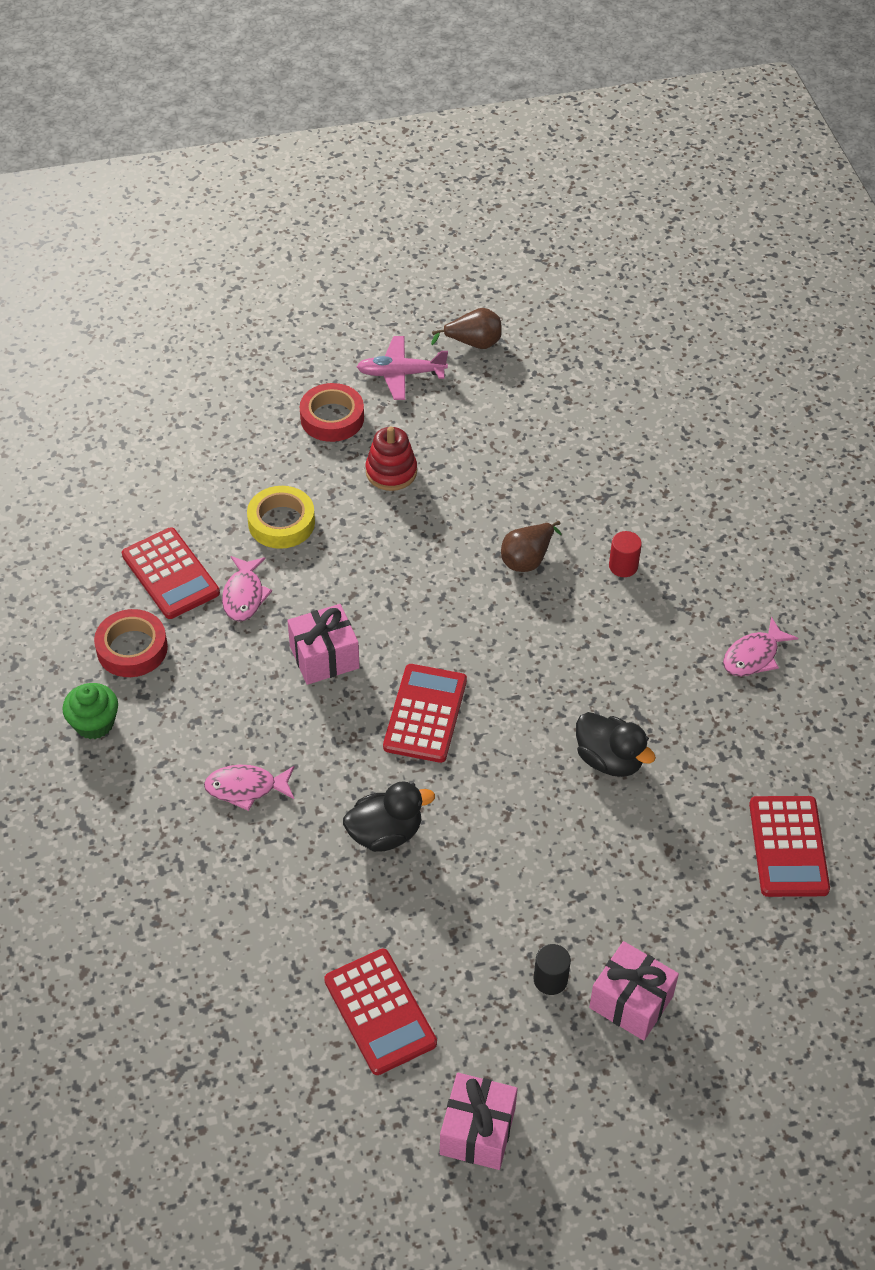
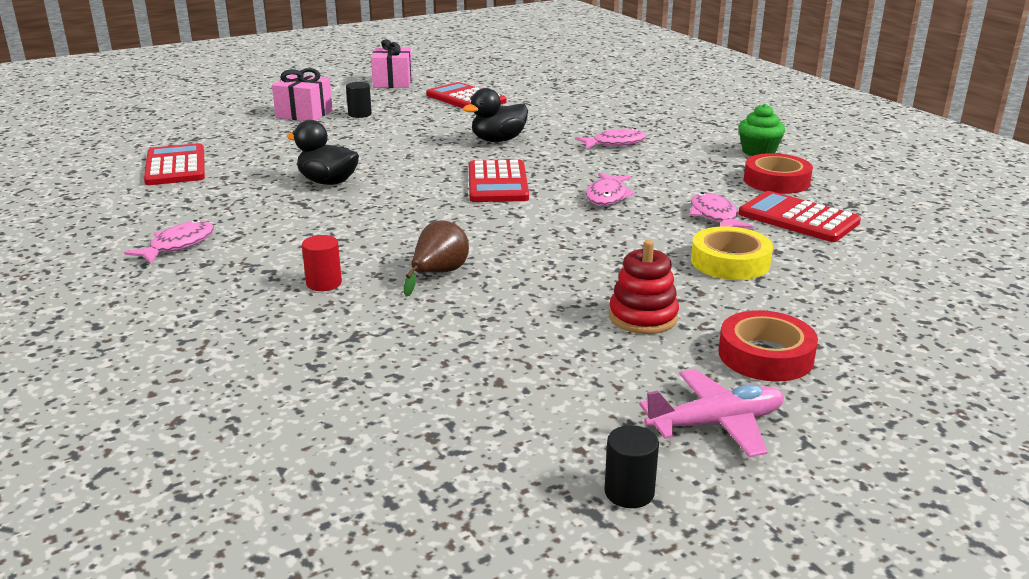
camera: 165 degrees right, 25 degrees down
(324, 657) = (607, 196): pink gift -> pink fish
(473, 343) = (629, 492): brown pear -> black cylinder

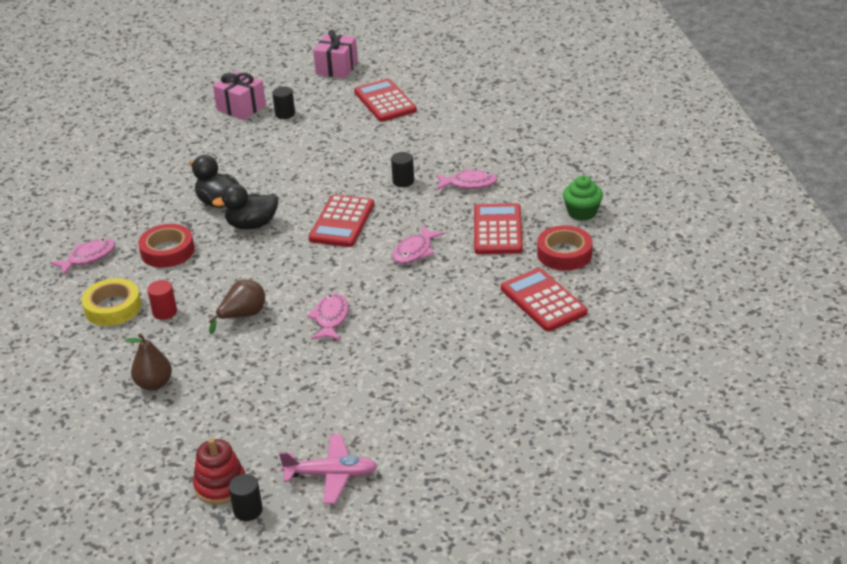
camera: 20 degrees right, 10 degrees up
(175, 166) = (118, 166): red calculator -> red calculator (497, 230)
(359, 359) = (154, 384): none -> brown pear
(498, 140) = (376, 166): black duck -> black duck (252, 225)
(540, 148) = (403, 181): none -> black cylinder
(643, 317) = (351, 381): red stacking toy -> red stacking toy (220, 485)
(714, 216) = (480, 288): pink fish -> pink fish (330, 318)
(730, 262) = (452, 339): yellow tape -> yellow tape (113, 307)
(765, 355) = (405, 429): red tape -> red tape (167, 251)

